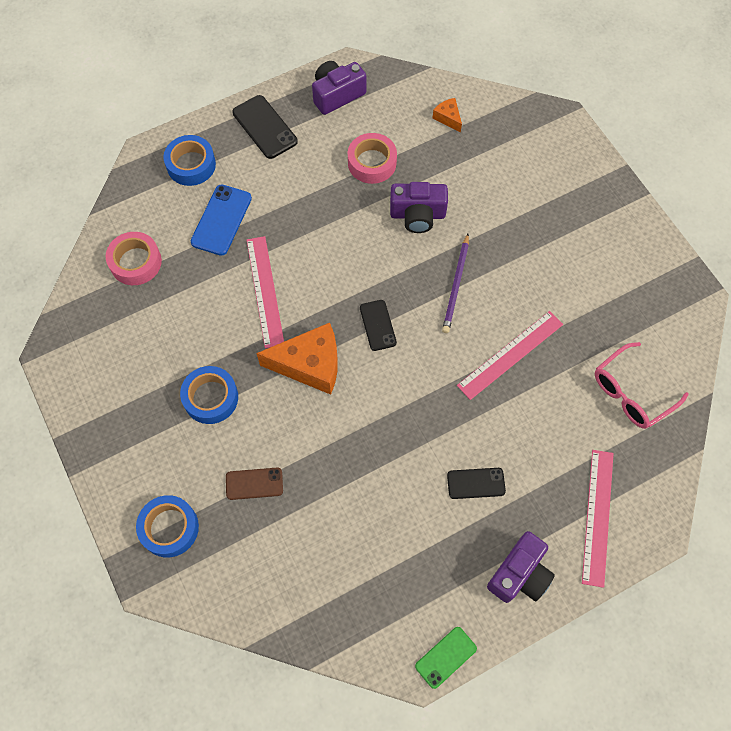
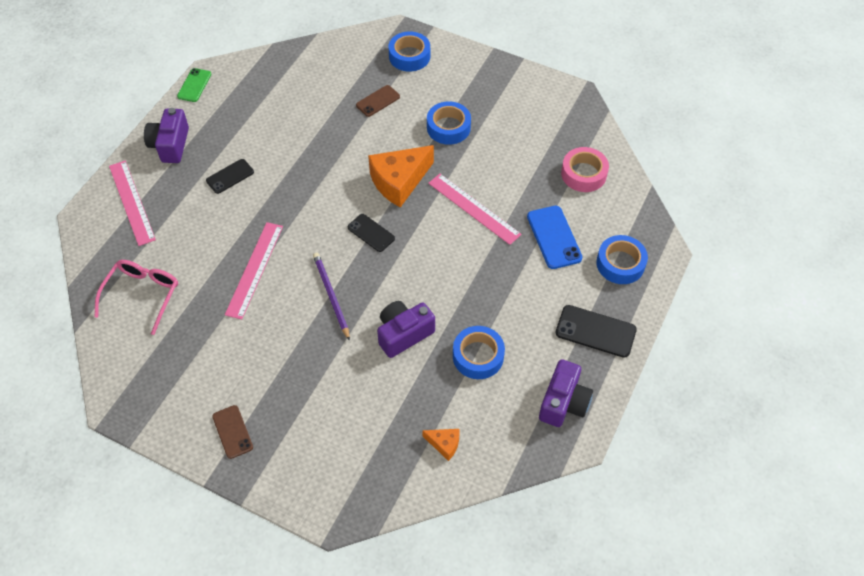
camera: 145 degrees right, 10 degrees down
(372, 163) = (478, 356): pink tape -> blue tape
(607, 219) = (232, 432): none -> brown phone

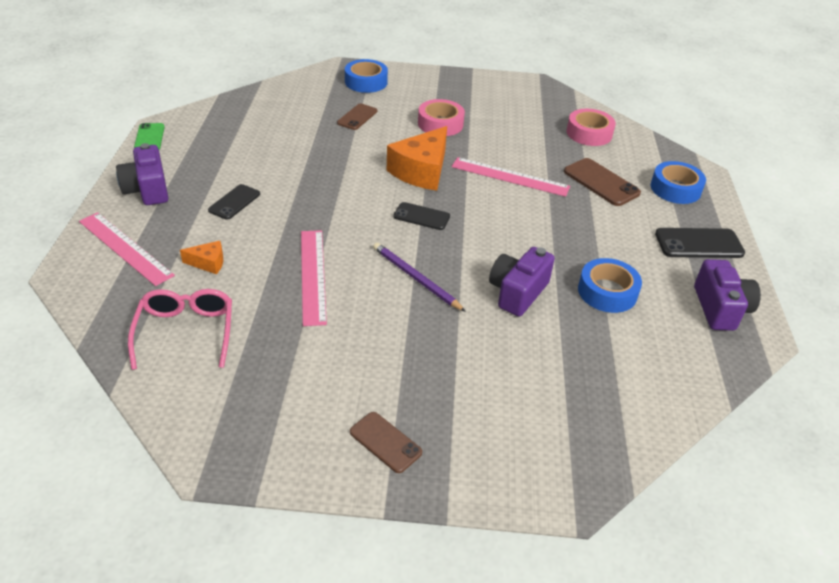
camera: 25 degrees left, 15 degrees down
(444, 444) = (636, 380): orange cheese -> orange cheese (208, 263)
(448, 127) = (440, 124): blue tape -> pink tape
(554, 237) = (601, 182): blue phone -> brown phone

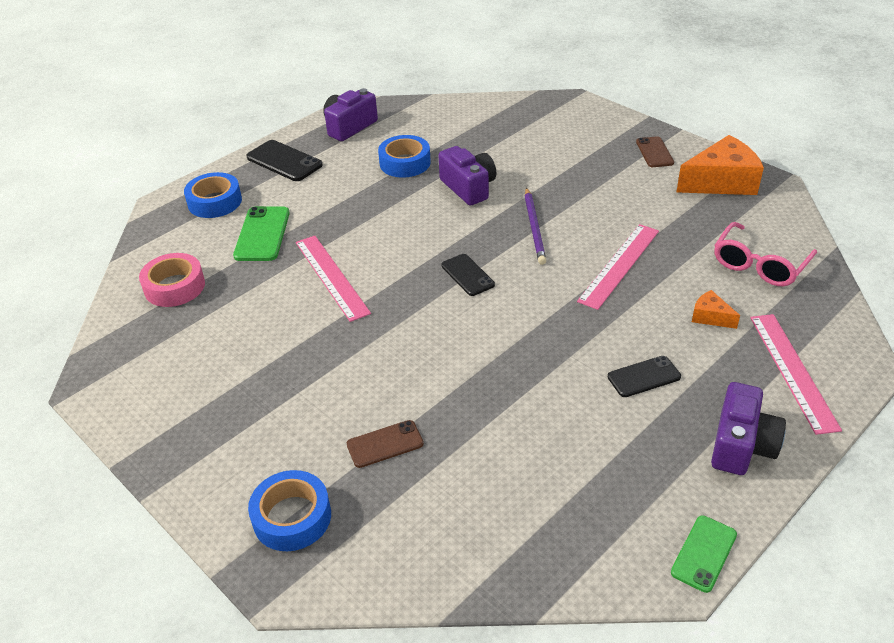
camera: 135 degrees left, 0 degrees up
(421, 171) = (407, 323): orange cheese -> orange cheese (721, 182)
(440, 124) = (302, 379): pink tape -> none
(517, 292) = (468, 188): purple camera -> purple camera turned 105 degrees counterclockwise
(601, 182) = (262, 234): brown phone -> green phone

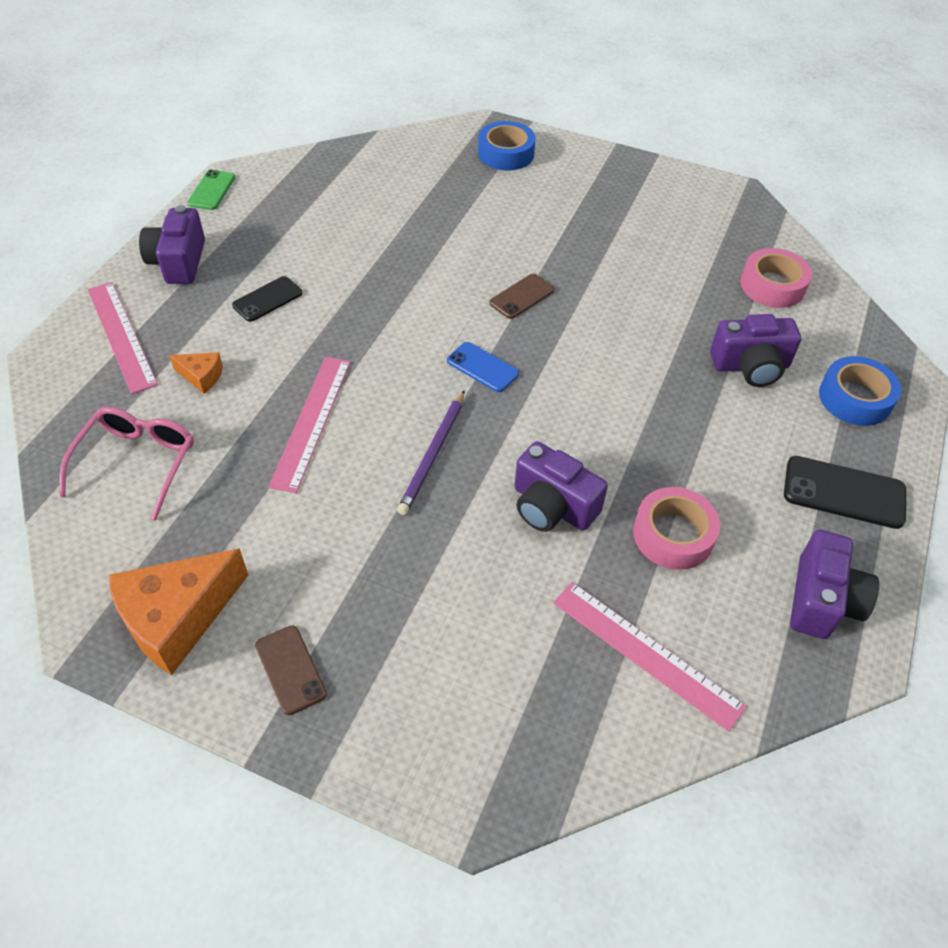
camera: 155 degrees right, 10 degrees up
(262, 234) = (750, 366): green phone -> purple camera
(331, 276) = (627, 332): pink ruler -> pink ruler (646, 653)
(385, 444) = (470, 205): brown phone -> brown phone (522, 297)
(405, 163) = (673, 535): blue tape -> pink tape
(467, 275) = (482, 367): black phone -> blue phone
(534, 228) = (433, 454): purple pencil -> purple pencil turned 135 degrees counterclockwise

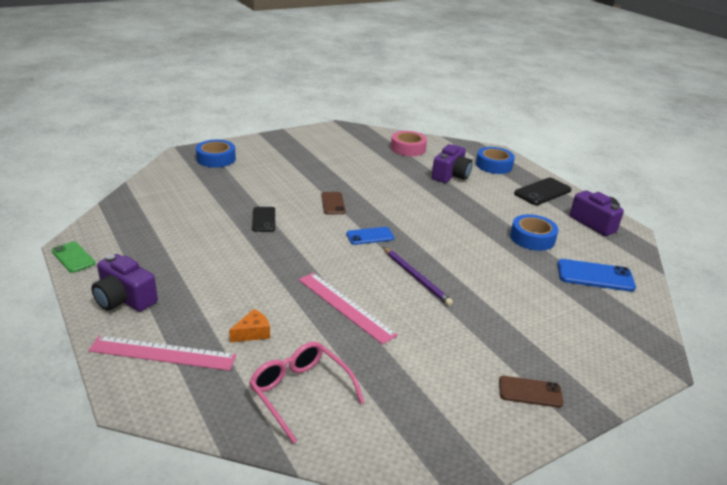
camera: 55 degrees left, 20 degrees down
(177, 618) = (455, 425): orange cheese -> none
(267, 299) = (217, 279): black phone -> black phone (263, 219)
(552, 506) = (486, 259): purple camera -> none
(646, 653) = (595, 276): pink ruler -> blue phone
(673, 535) = (532, 238): pink tape -> blue tape

